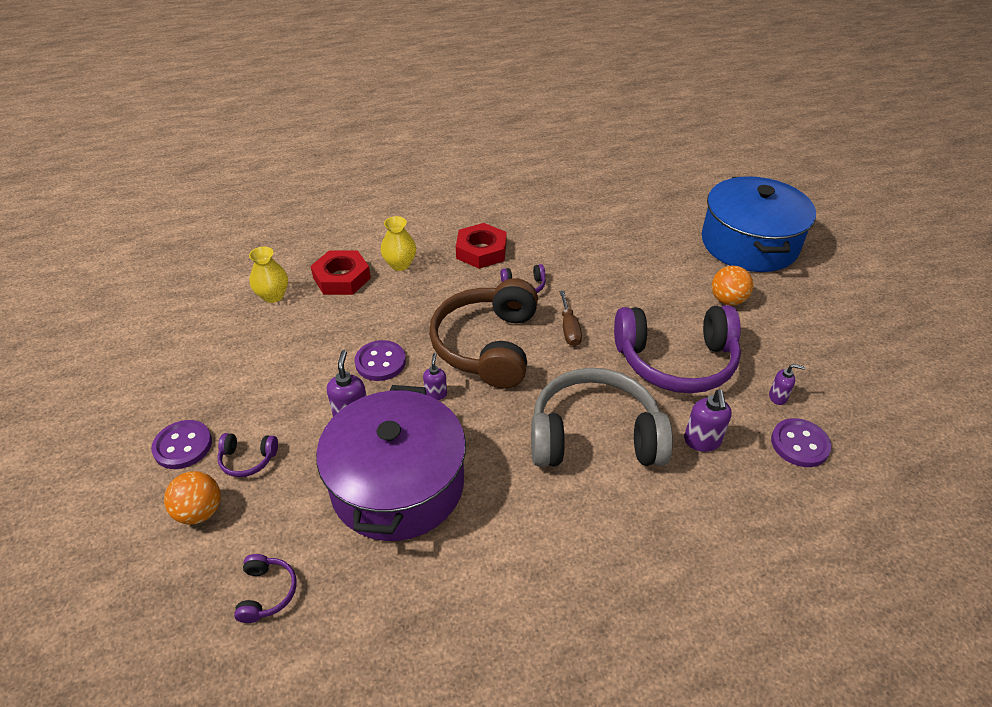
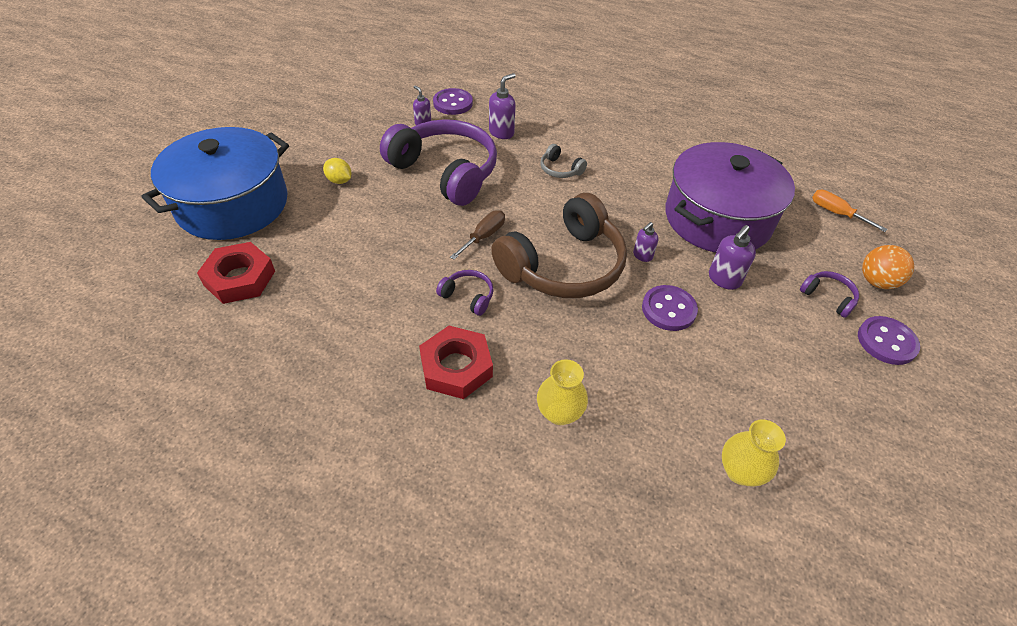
camera: 140 degrees left, 5 degrees up
(267, 592) = (836, 213): purple headphones -> orange screwdriver
(342, 278) = (641, 441): red nut -> red nut (240, 278)
(594, 435) = (560, 169): grey headphones -> grey headphones, size x0.41
(727, 300) = (339, 181): orange ball -> yellow lemon

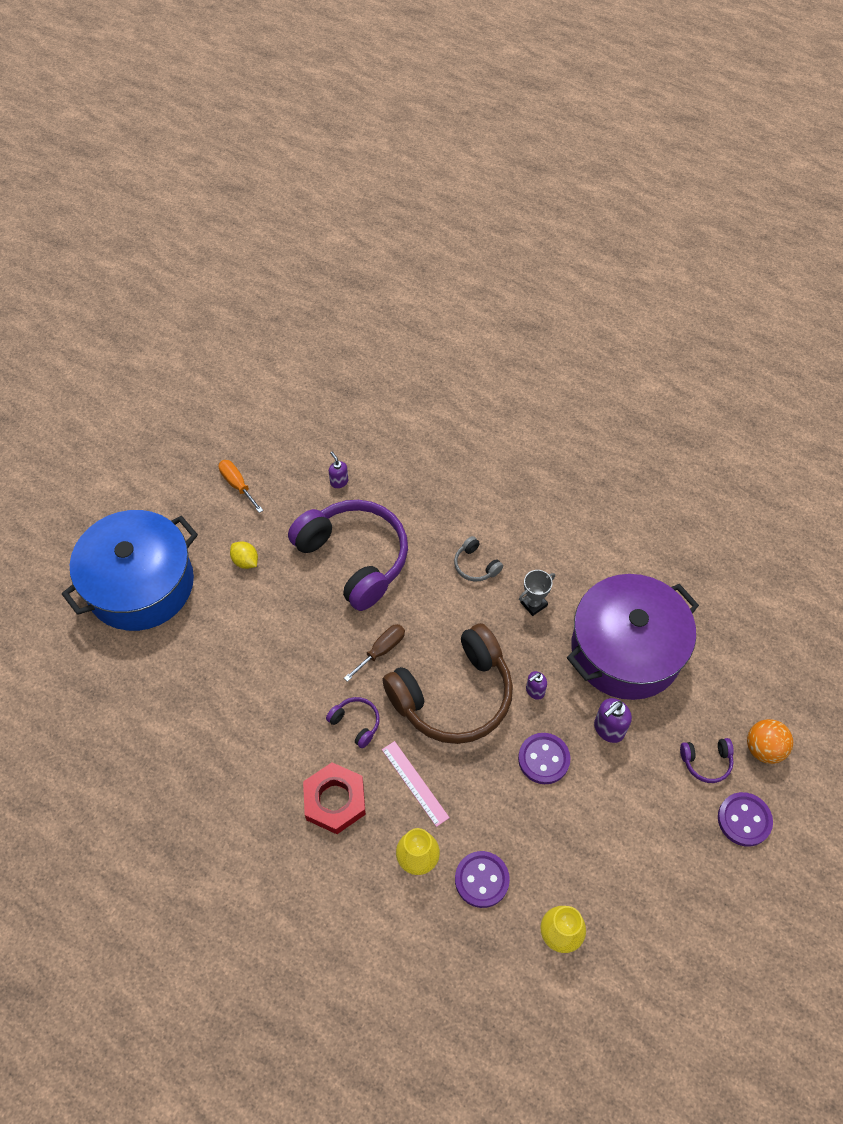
camera: 10 degrees right, 10 degrees up
(240, 278) = (147, 679): red nut -> none
(453, 103) = (375, 453): purple button -> purple button (481, 880)
(501, 132) = (422, 504): purple soap dispenser -> none
(540, 342) = (415, 783): none -> pink ruler
(621, 192) = (533, 604): none -> grey trophy
(828, 297) = (706, 762): purple headphones -> purple headphones turned 120 degrees clockwise
(836, 213) = (756, 655): orange screwdriver -> orange screwdriver (237, 485)

